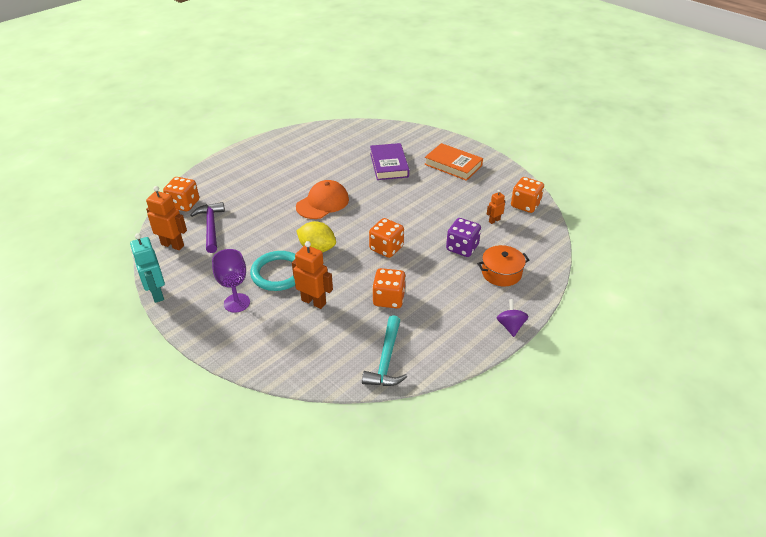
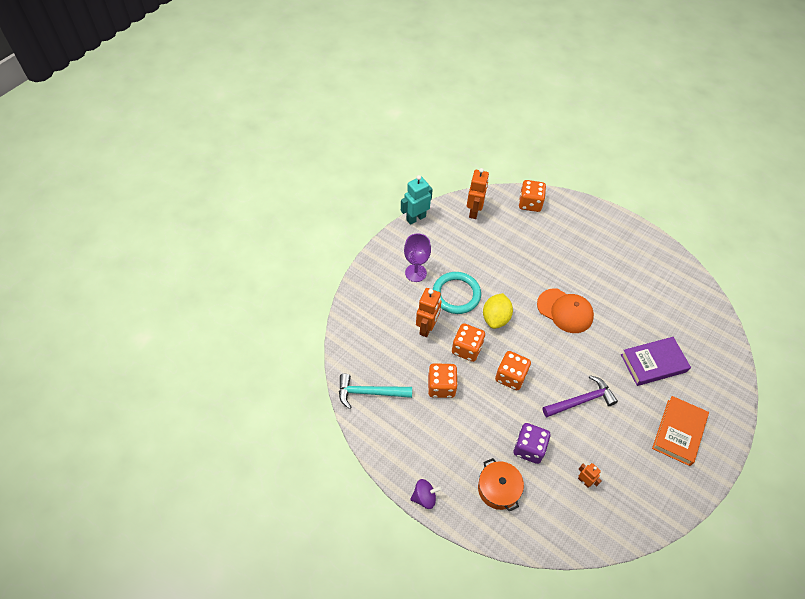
camera: 80 degrees right, 15 degrees up
(211, 227) = (504, 231): purple hammer -> purple hammer (581, 400)
(525, 205) = (624, 517): orange dice -> orange dice (467, 349)

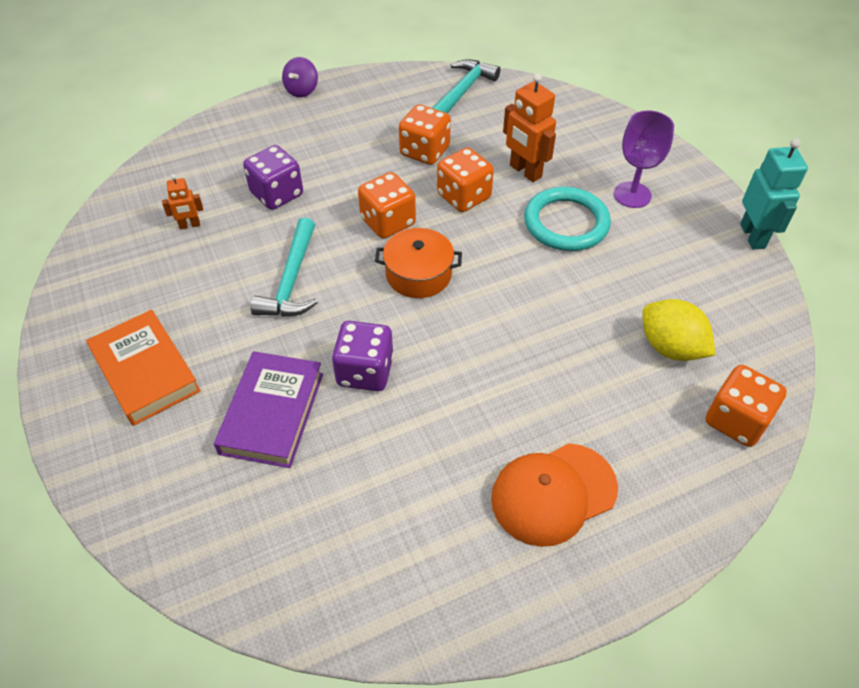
camera: 120 degrees right, 5 degrees down
(474, 211) = (743, 320): orange robot -> none
(495, 318) = (495, 249): yellow lemon -> yellow lemon (670, 347)
(498, 489) = (256, 147): orange pot -> orange pot (418, 274)
(565, 311) = (454, 343): orange cap -> orange cap (553, 493)
(581, 400) = (292, 280): purple hammer -> turquoise hammer
(606, 338) = (365, 371): none -> purple dice

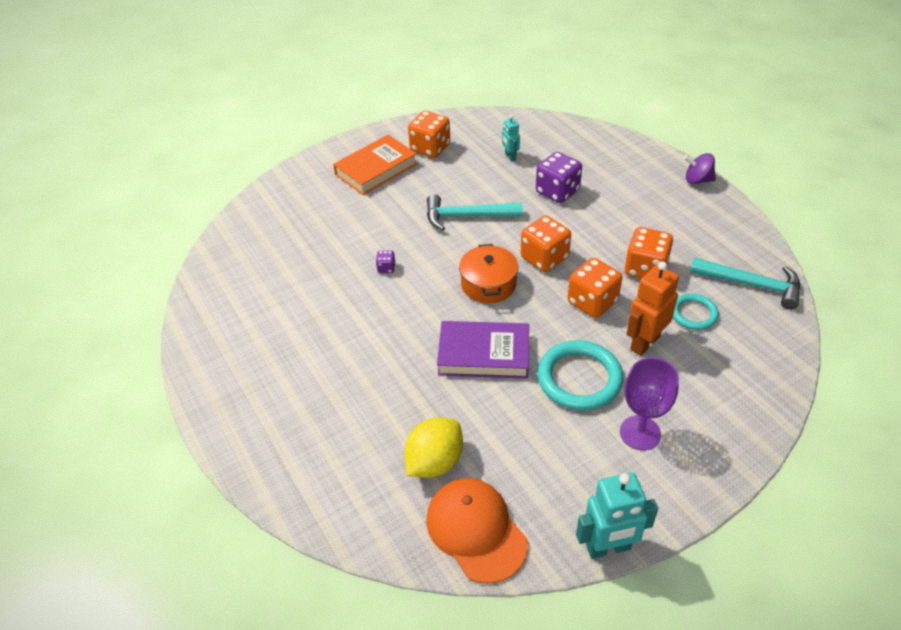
camera: 85 degrees right, 5 degrees down
(189, 225) = (510, 157): orange robot -> turquoise robot
(272, 413) = (348, 229): purple book -> purple book (484, 354)
(365, 371) = (386, 268): purple dice -> purple dice, size x0.46
(492, 133) = (693, 314): none -> turquoise ring
(553, 493) = (285, 382): orange cap -> orange cap (476, 530)
(736, 420) = (357, 510): orange dice -> orange dice (430, 148)

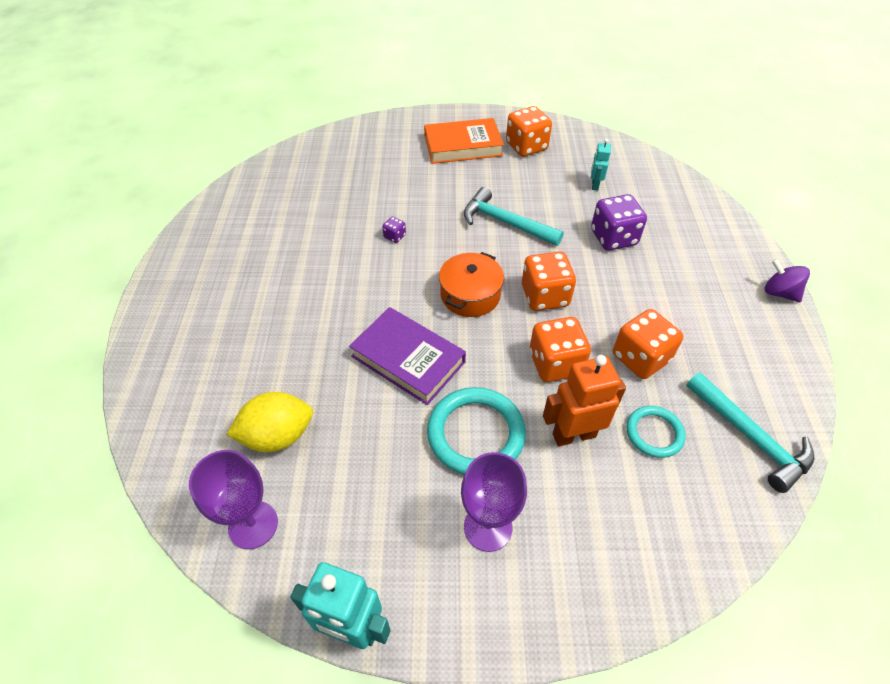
camera: 30 degrees right, 5 degrees up
(476, 530) = (253, 525): orange cap -> purple goblet

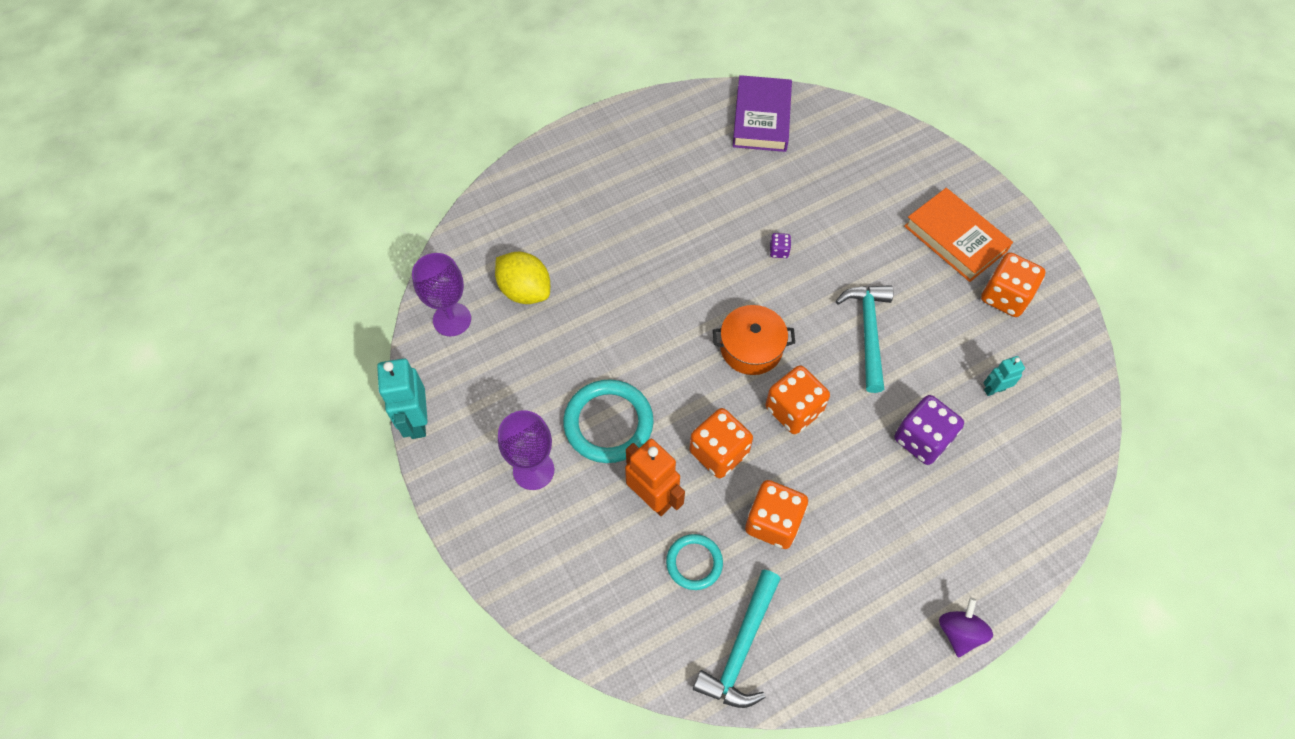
camera: 60 degrees right, 10 degrees up
(408, 359) = (649, 337): purple book -> purple book (761, 118)

